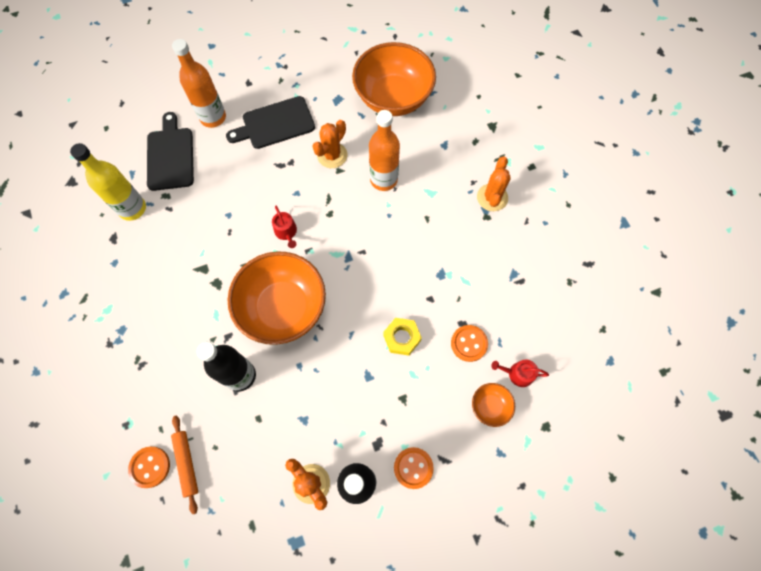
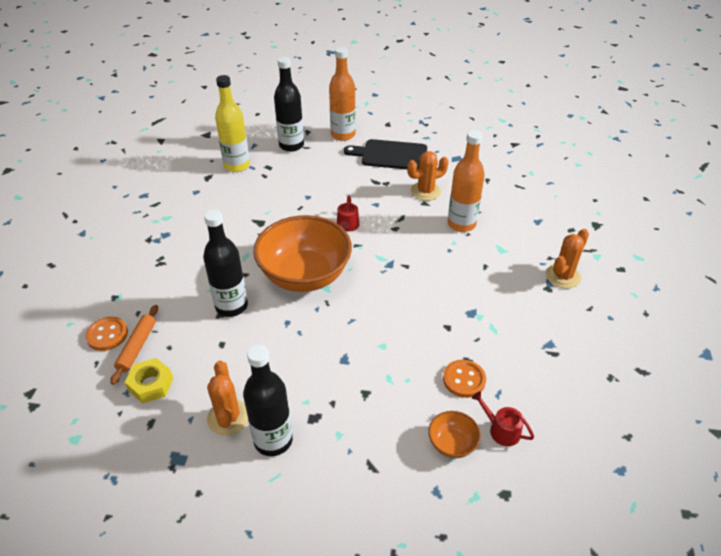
camera: 30 degrees right, 25 degrees down
(170, 156) = (291, 145): black cutting board -> black bottle
(393, 98) = (509, 174): orange bowl -> none
(402, 338) = (398, 344): yellow nut -> yellow nut (151, 384)
(413, 468) = (335, 456): orange button -> none

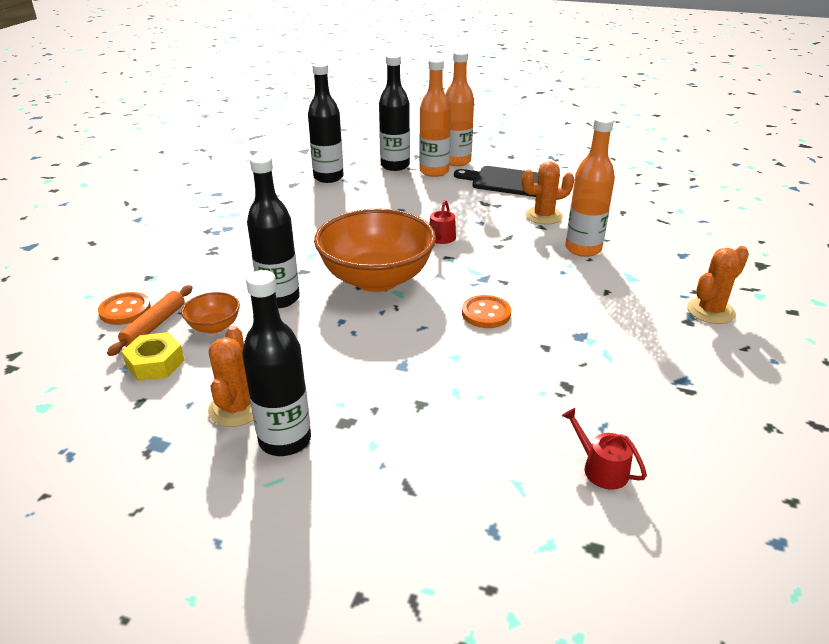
camera: 10 degrees right, 10 degrees down
(237, 165) = (328, 177): yellow bottle -> black bottle
(326, 149) = (434, 171): none -> orange bottle
(452, 444) = (527, 476): orange bowl -> orange bowl (214, 326)
(464, 379) = (557, 405): orange button -> orange button (486, 313)

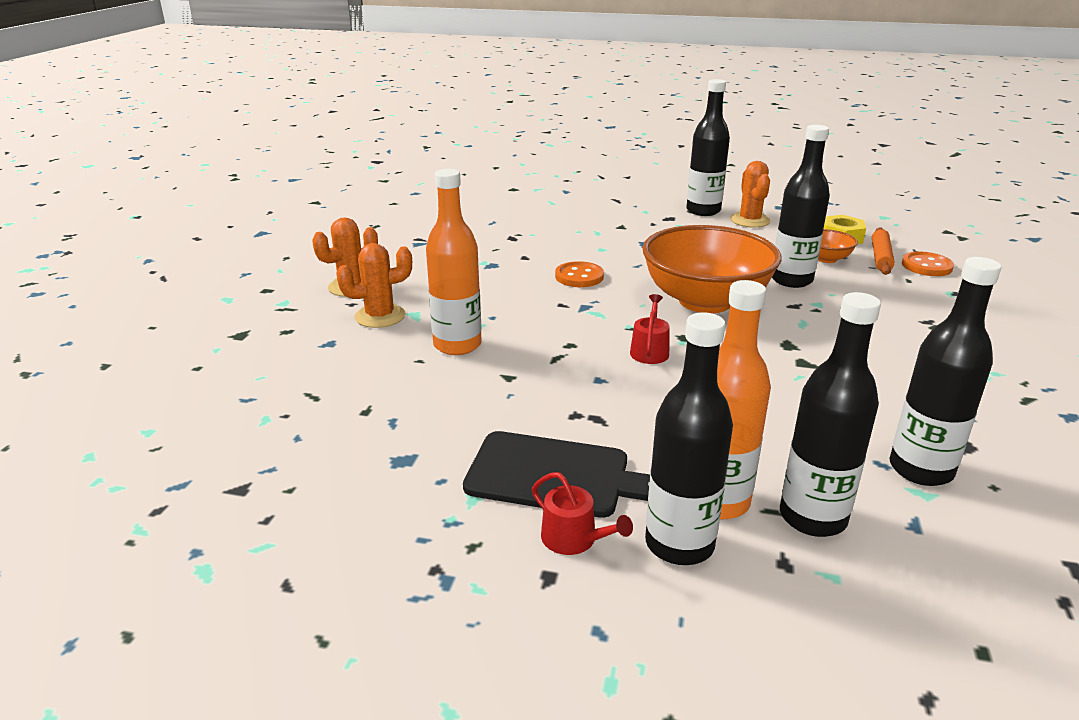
camera: 175 degrees right, 5 degrees down
(456, 161) = (679, 544): orange bottle -> black bottle
(543, 216) = (500, 395): orange cactus -> orange cactus (380, 316)
(601, 468) = (500, 208): red watering can -> red watering can (574, 539)

